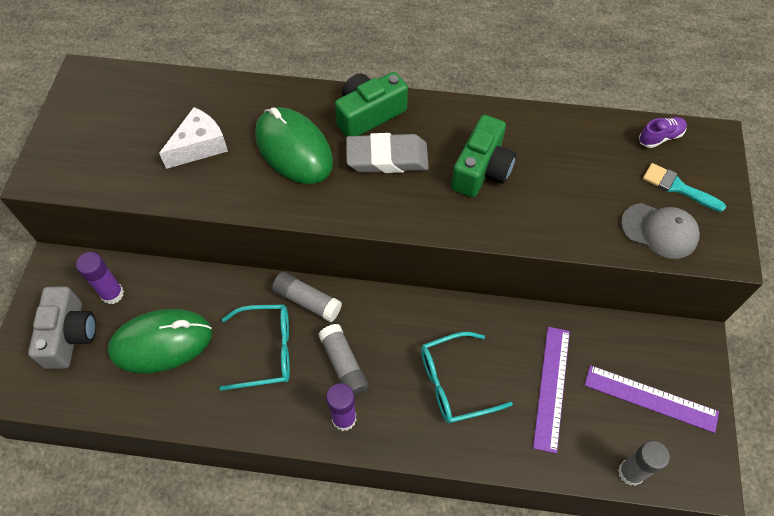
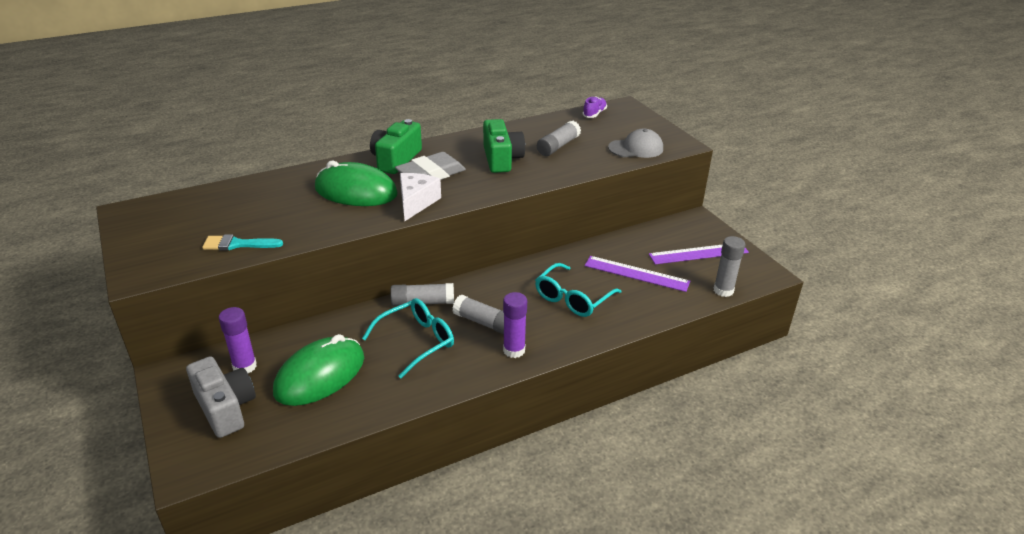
camera: 35 degrees left, 25 degrees down
(199, 146) = (276, 214): white cheese -> white cheese (416, 202)
(551, 387) = (636, 273): purple ruler -> purple ruler turned 45 degrees counterclockwise
(565, 178) = (558, 146): none -> grey glue stick
(678, 187) = (626, 129): turquoise brush -> turquoise brush (237, 244)

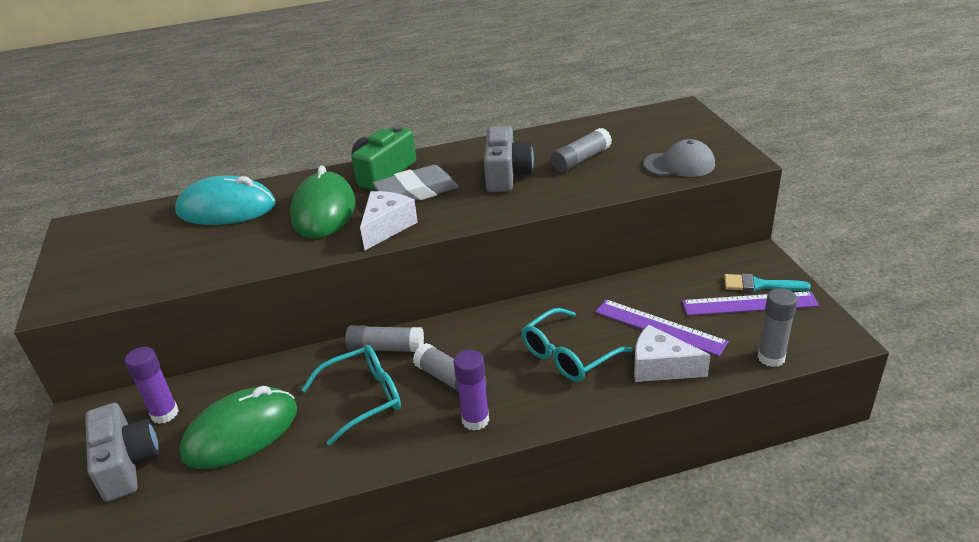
camera: 15 degrees right, 0 degrees up
(237, 244) = (172, 271): turquoise brush -> turquoise brush (759, 285)
(266, 192) = (226, 208): none -> turquoise mouse
(356, 191) = (324, 211): green mouse -> green mouse turned 60 degrees clockwise
(501, 159) = (506, 175): green camera -> grey camera
(594, 114) = (639, 119): purple shoe -> none
(645, 302) = (660, 367): none -> white cheese

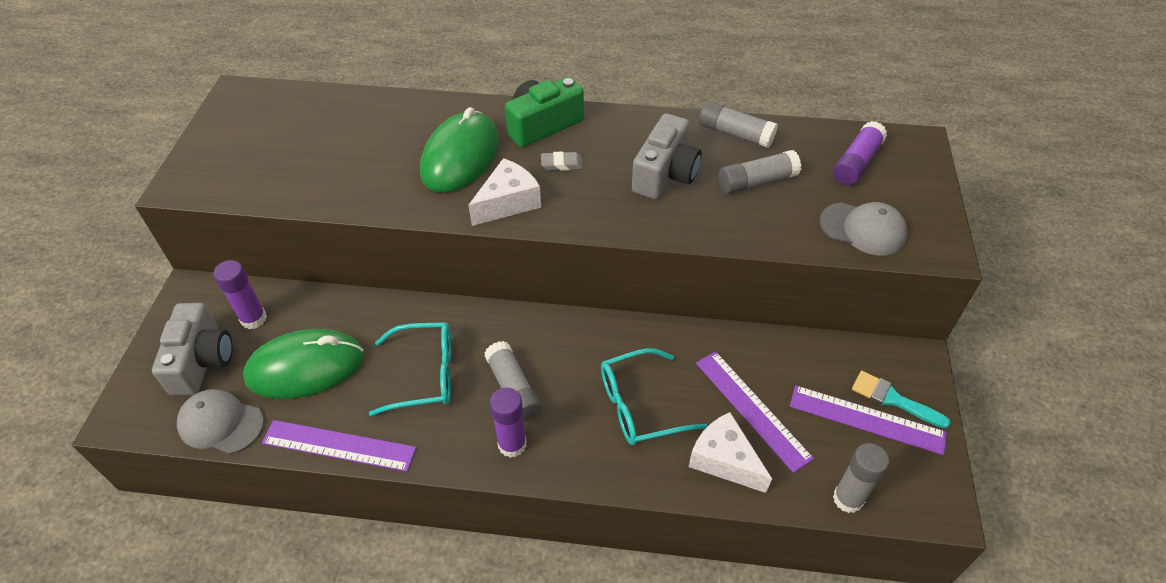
camera: 20 degrees right, 15 degrees up
(175, 506) = (221, 423): none -> grey cap
(226, 208) = (374, 119): turquoise mouse -> none
(310, 479) = (339, 445): none -> purple ruler
(386, 348) = (473, 324): grey glue stick -> grey glue stick (735, 133)
(416, 191) = (562, 164): grey eraser -> grey eraser, size x0.47
(646, 130) = (856, 163): none -> purple glue stick

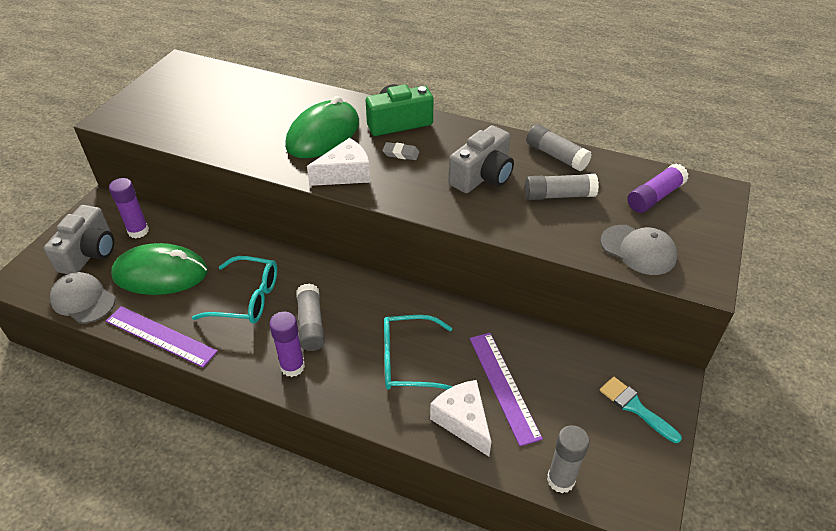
camera: 15 degrees right, 5 degrees down
(866, 419) = (604, 418): purple ruler -> none

